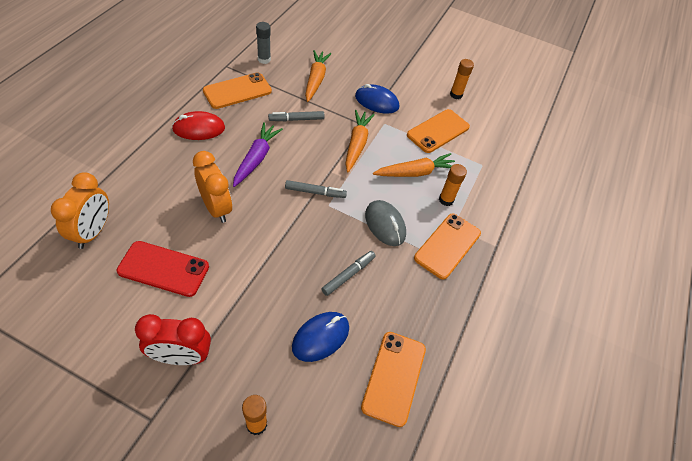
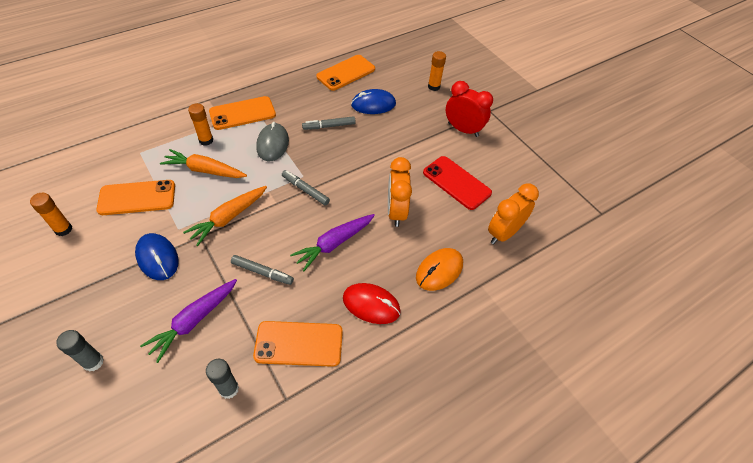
camera: 145 degrees left, 0 degrees up
(151, 172) = (439, 270): none -> orange mouse
(316, 80) = (194, 321): orange carrot -> purple carrot
(351, 47) = (93, 362): none -> grey glue stick

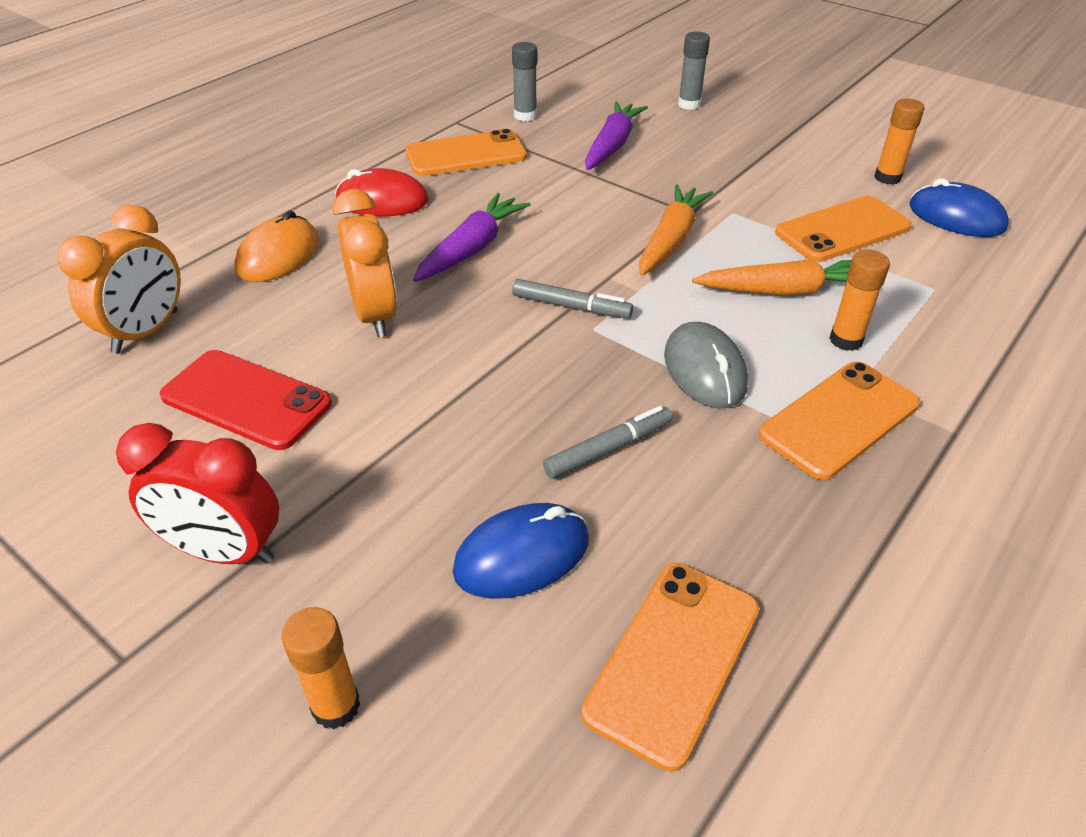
camera: 165 degrees right, 10 degrees down
(157, 258) = (723, 180): blue mouse -> blue mouse (956, 217)
(262, 272) = (562, 198): grey marker -> none

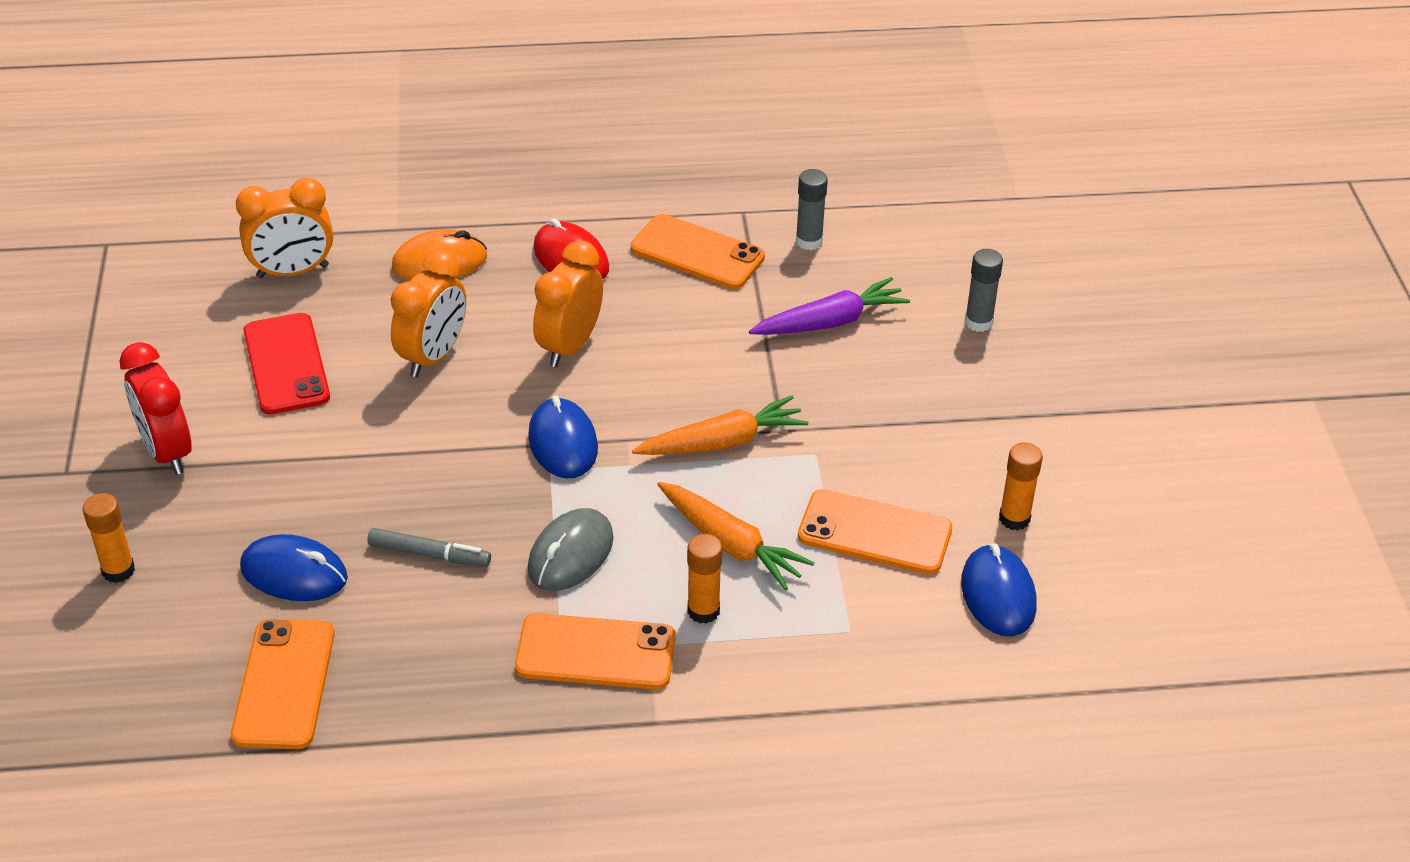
camera: 45 degrees right, 0 degrees up
(471, 248) = (570, 346): purple carrot -> orange clock
(571, 306) = (563, 443): grey marker -> blue mouse
(673, 660) = (284, 684): orange phone -> orange phone turned 75 degrees counterclockwise

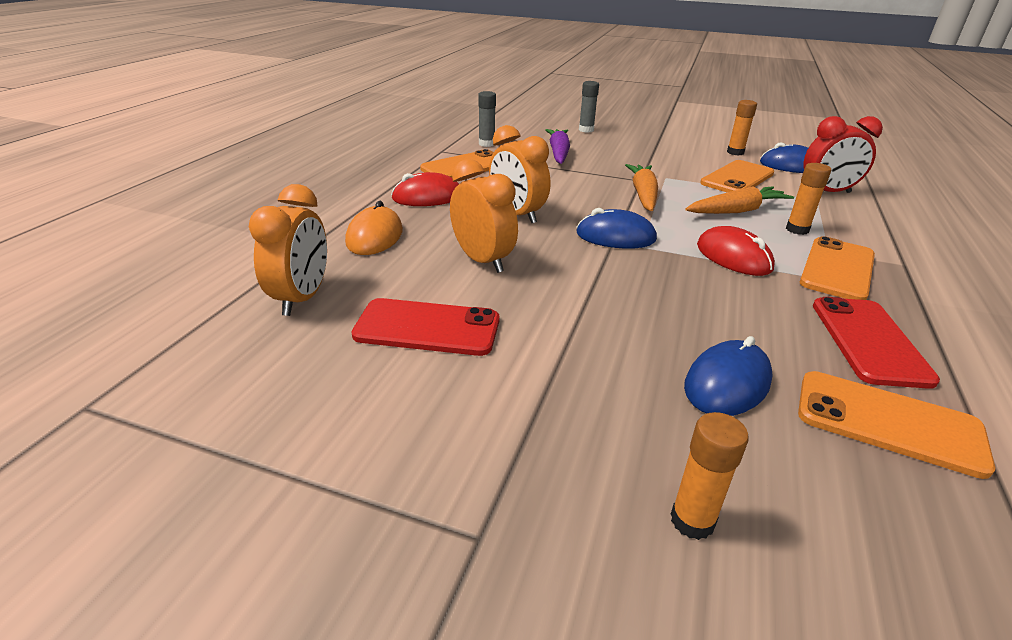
camera: 65 degrees left, 10 degrees down
(167, 452) = (500, 433): red clock -> red clock (827, 192)
(425, 676) = (869, 341): none -> red phone
(429, 554) = (719, 309): grey marker -> none
(570, 554) = (733, 257): grey mouse -> red mouse

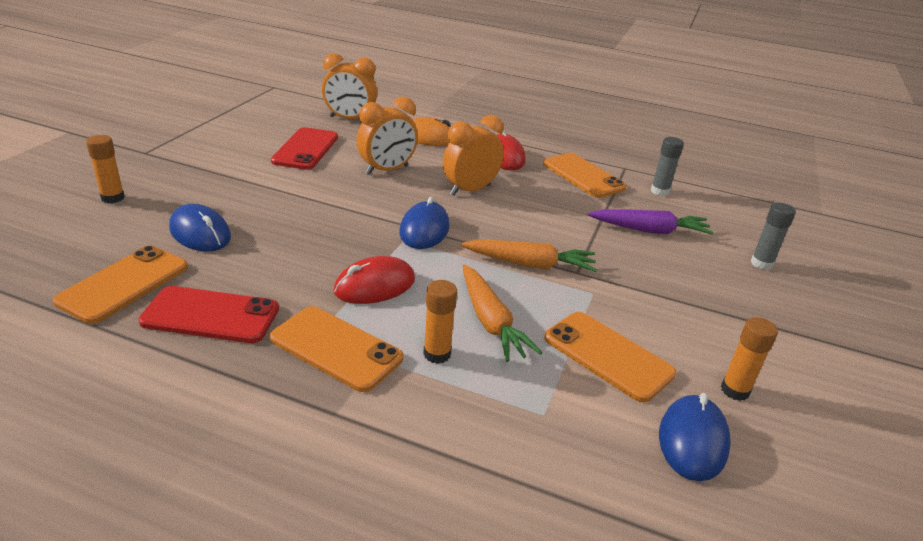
camera: 90 degrees right, 0 degrees up
(827, 192) = (573, 438): red clock -> none

